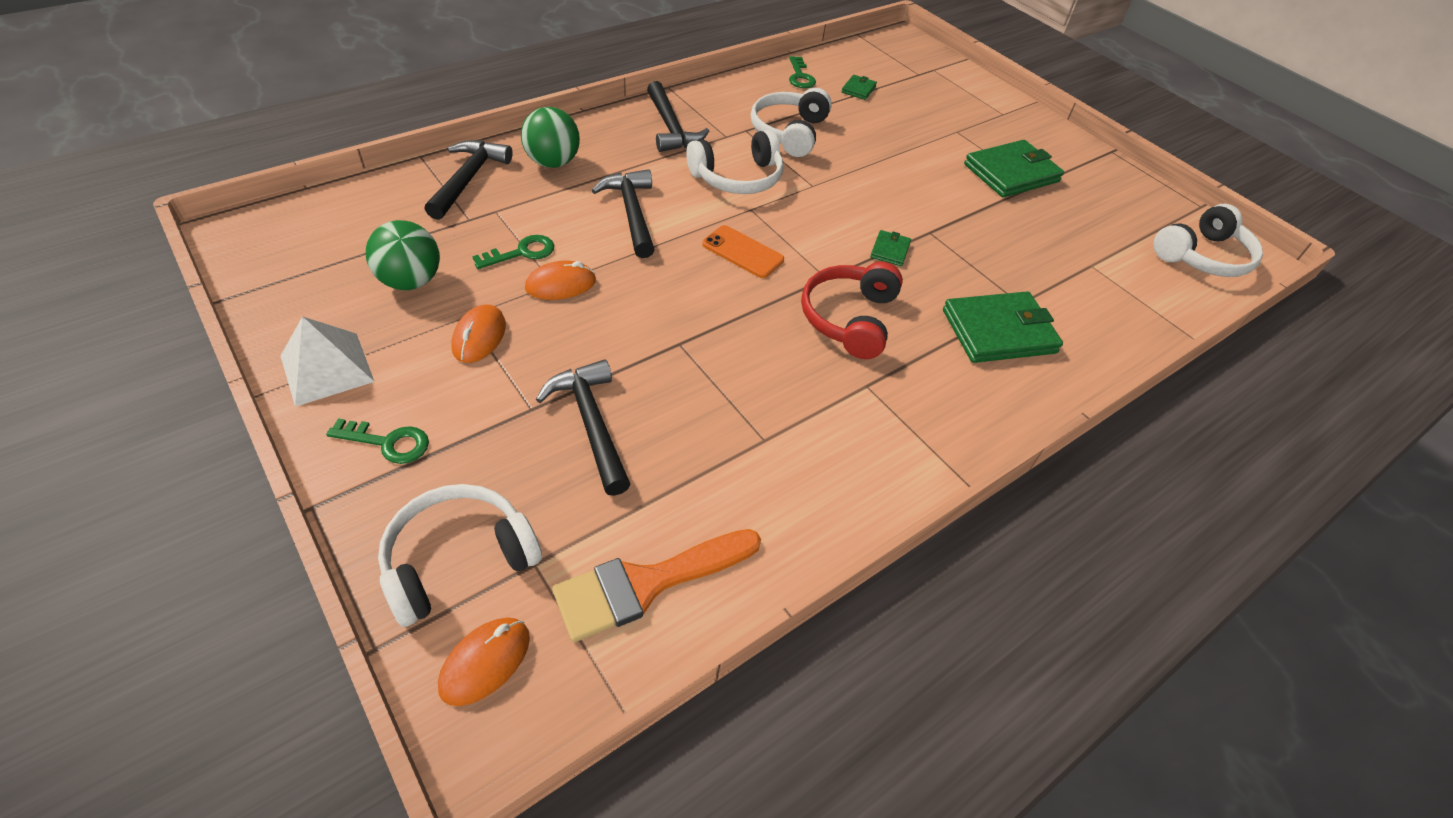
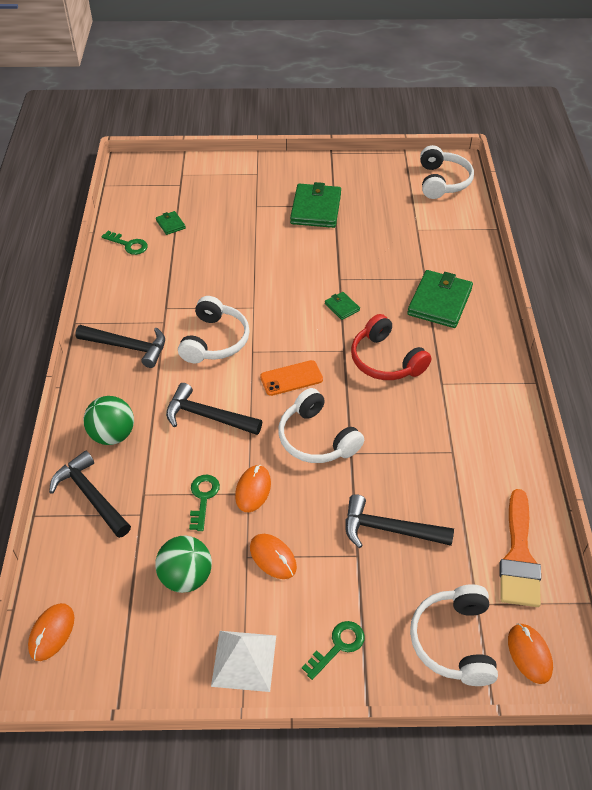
camera: 50 degrees left, 0 degrees up
(291, 221) = (52, 633): none -> orange mouse
(789, 132) = (188, 287): white headphones -> white headphones (317, 438)

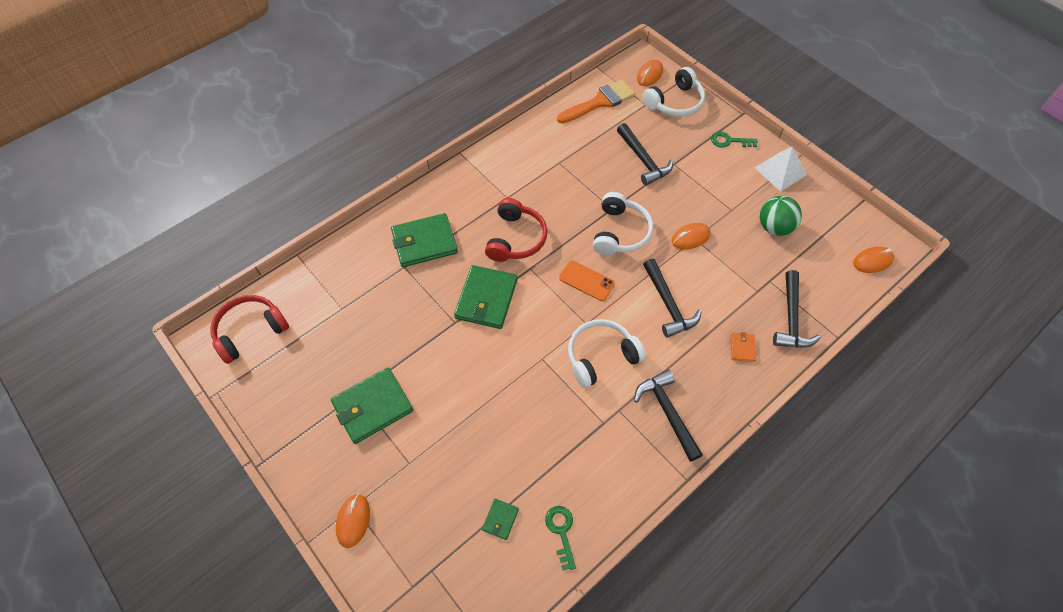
camera: 130 degrees left, 10 degrees up
(112, 435) = (742, 348): green ball -> orange wallet
(203, 498) = (723, 258): green key -> none
(273, 557) = (718, 198): orange mouse -> orange mouse (353, 521)
(342, 307) = (486, 299): green wallet -> green wallet, size x2.14
(442, 181) = (250, 331): white headphones -> red headphones

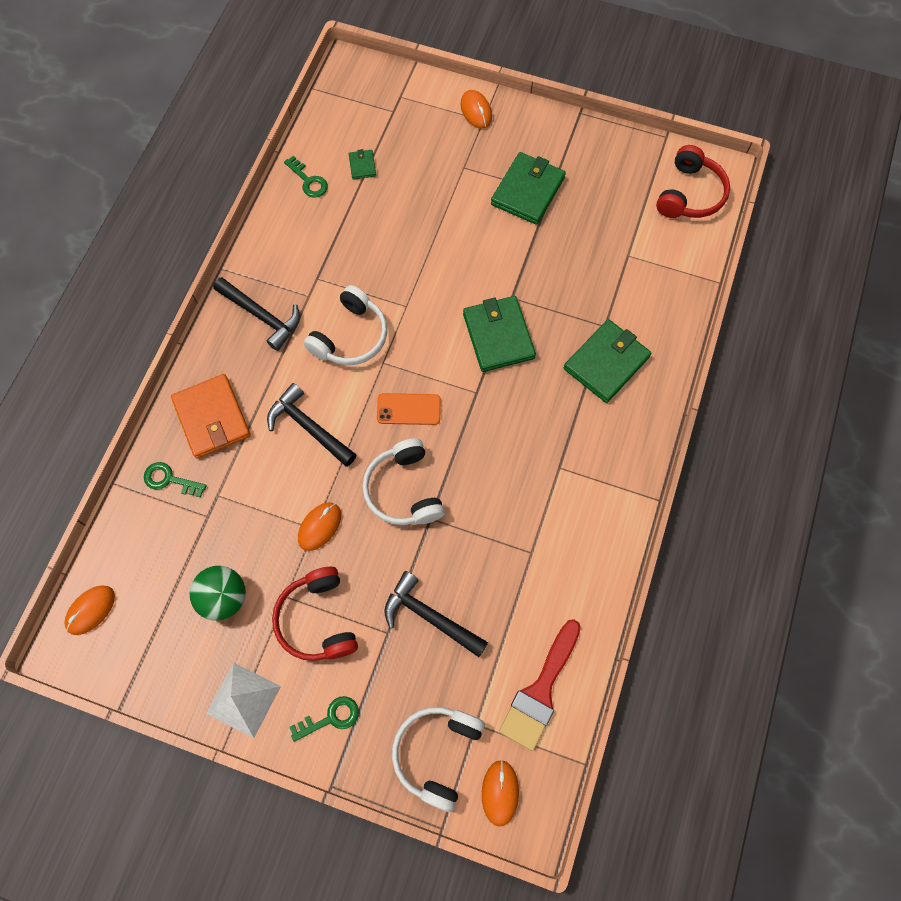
camera: 150 degrees right, 10 degrees up
(515, 238) = (514, 419): red headphones -> red headphones (318, 619)
(600, 102) = (540, 691): orange brush -> red brush
(742, 348) = (212, 418): orange wallet -> orange wallet, size x2.14
(791, 318) = (169, 480): black hammer -> green key

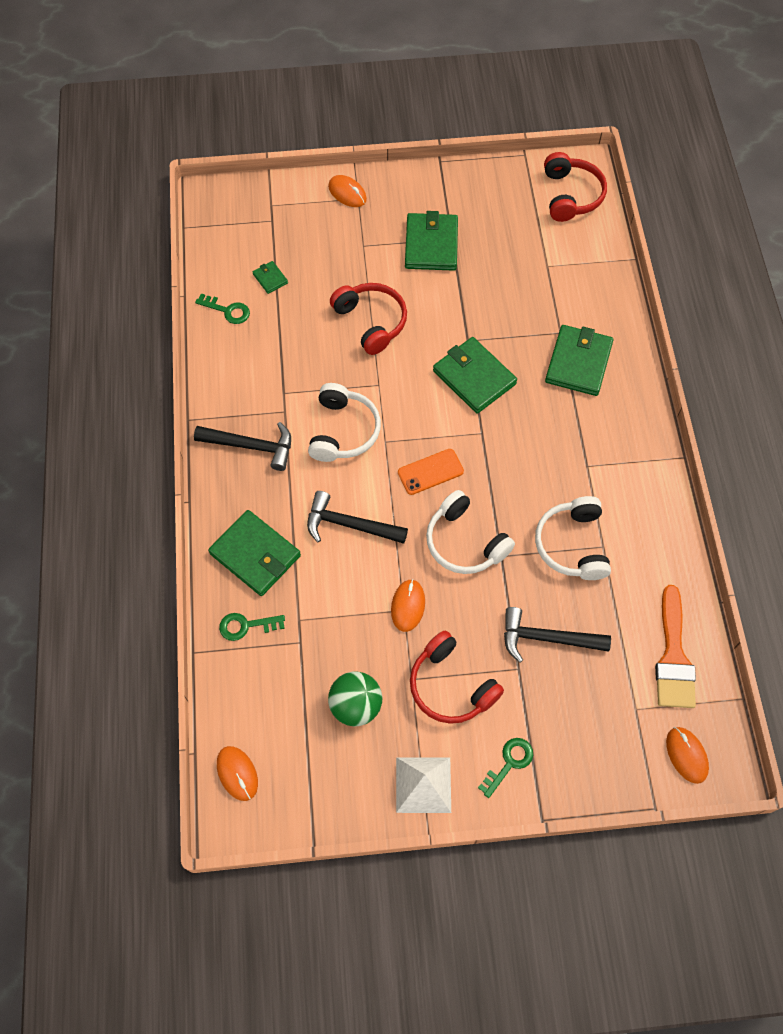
camera: 25 degrees left, 5 degrees down
(90, 610) = (237, 773): orange mouse -> orange mouse turned 45 degrees counterclockwise
(212, 418) = (255, 555): orange wallet -> green wallet
(431, 243) = (371, 322): none -> red headphones
(437, 753) = (616, 748): white headphones -> white headphones (572, 545)
(540, 691) = (673, 657): red brush -> orange brush

